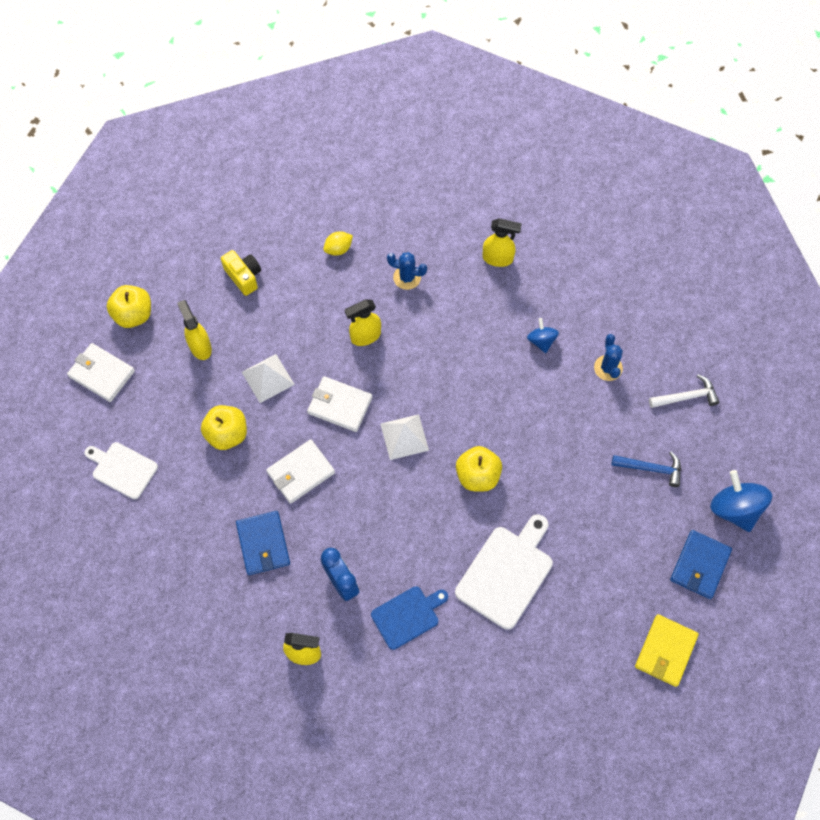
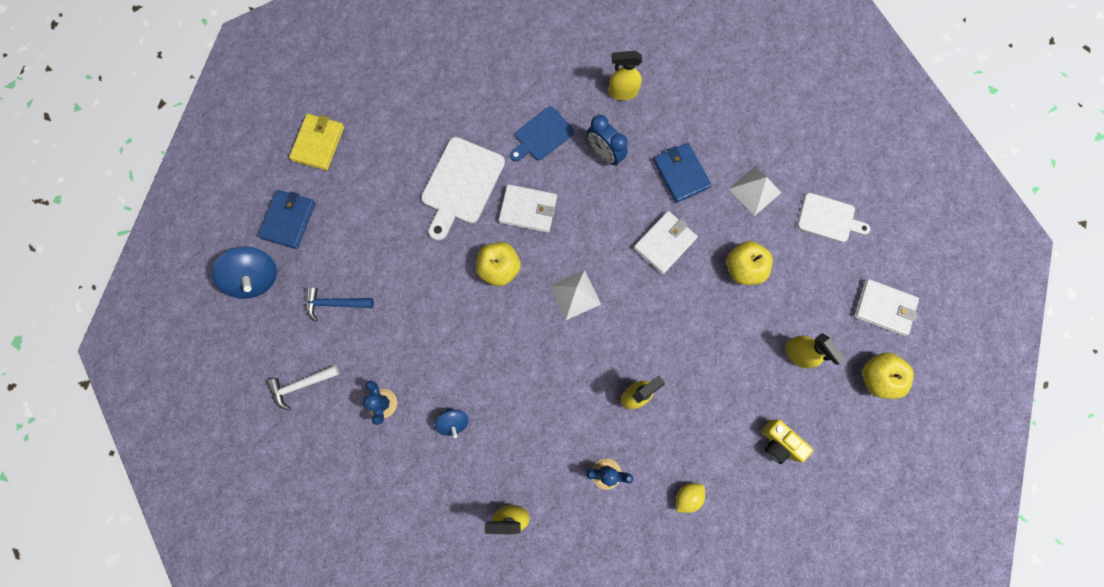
camera: 170 degrees right, 10 degrees up
(268, 378) = (721, 332): white pyramid -> white pyramid (754, 190)
(340, 405) = (644, 316): white wallet -> white wallet (528, 210)

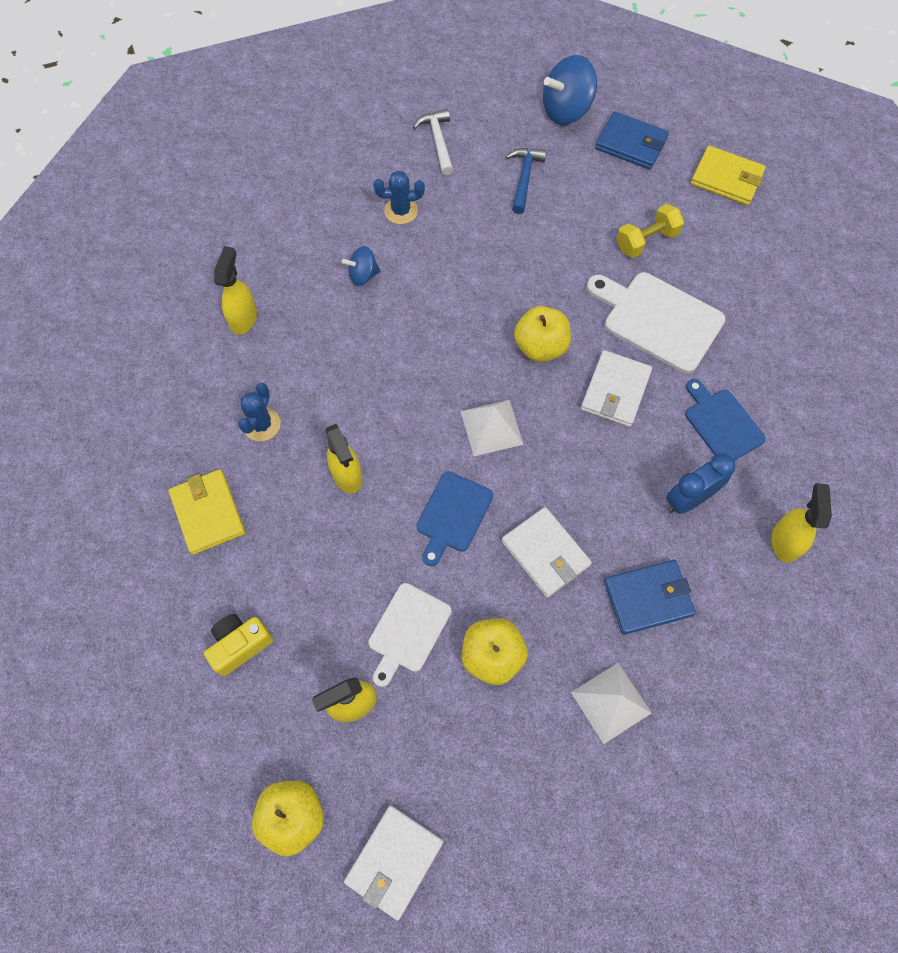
camera: 100 degrees right, 10 degrees down
(388, 199) = (646, 241): none -> yellow dumbbell
(650, 311) = (453, 515): none -> blue cutting board
(687, 496) = (208, 513): yellow lemon -> yellow wallet
(828, 218) = (551, 810): white cutting board -> white cutting board (407, 631)

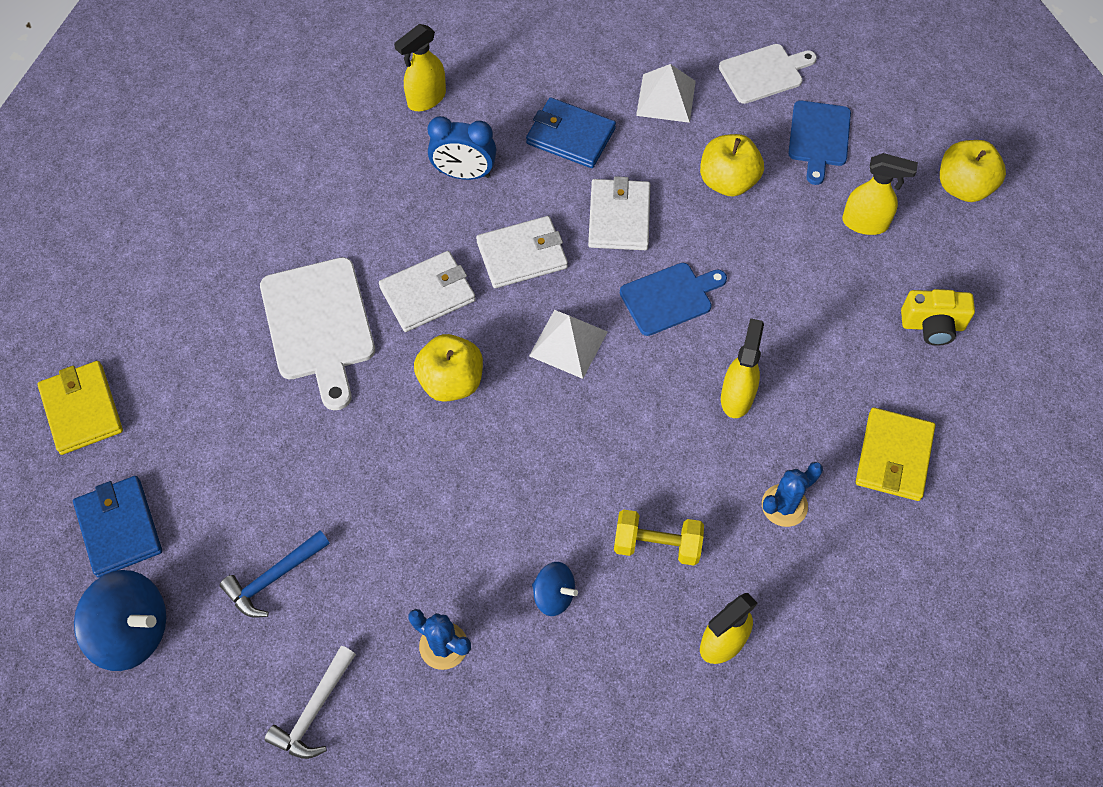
camera: 140 degrees left, 5 degrees down
(394, 861) = (905, 117): white wallet -> white wallet (522, 255)
(407, 631) = (781, 241): white cutting board -> white cutting board (764, 73)
(646, 241) = (238, 407): yellow dumbbell -> yellow dumbbell (657, 545)
(721, 423) = (371, 205): blue cutting board -> blue cutting board (819, 137)

